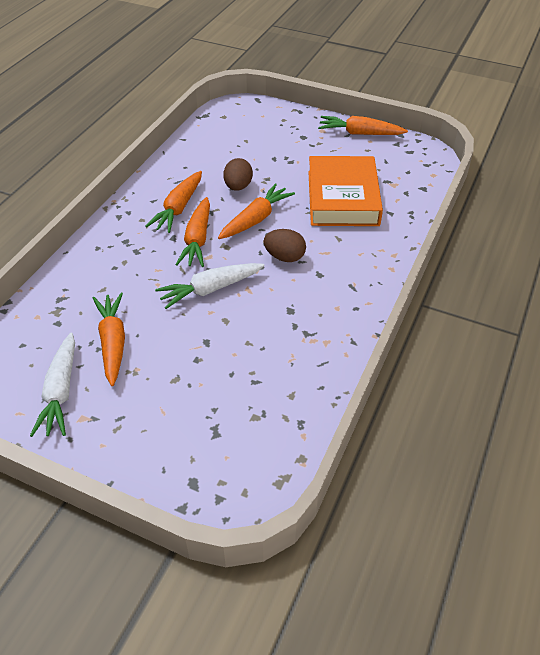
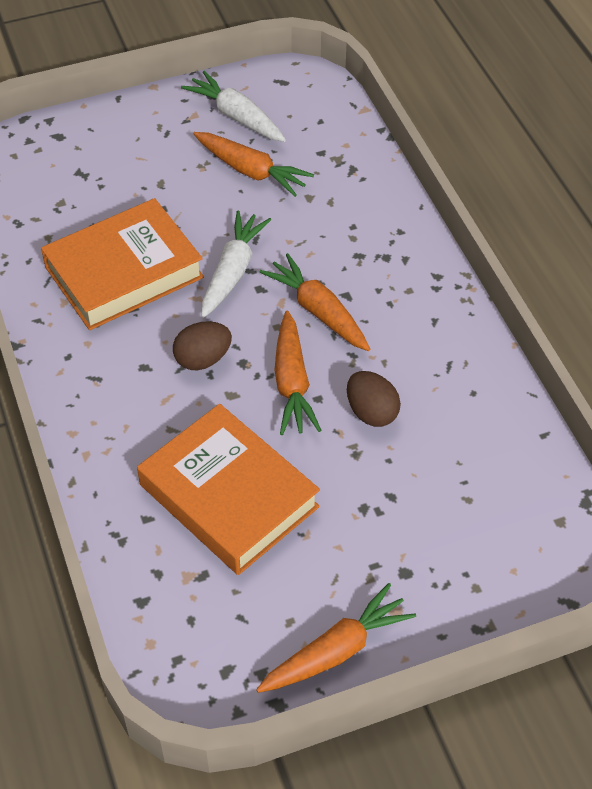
camera: 135 degrees right, 5 degrees up
(178, 208) = (392, 332): orange carrot -> none
(270, 333) = (124, 272): none -> orange book

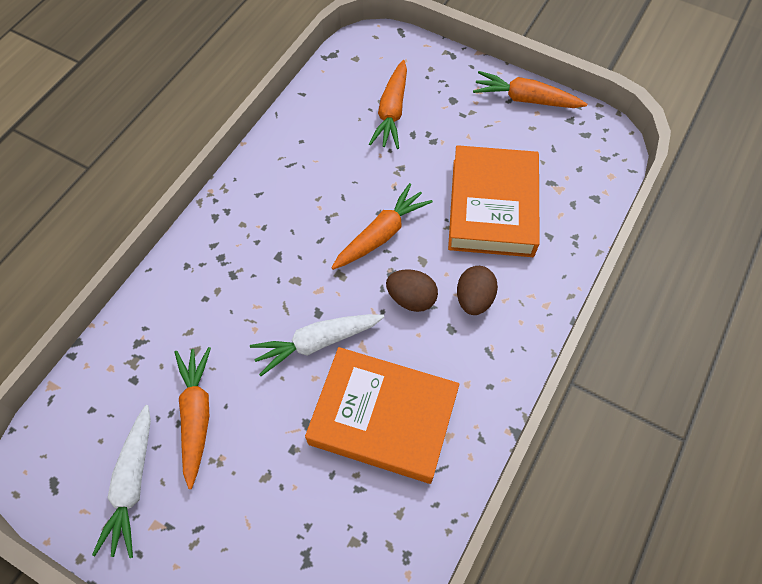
camera: 130 degrees left, 10 degrees up
(318, 311) = (307, 262): orange carrot -> orange carrot (392, 112)
(371, 412) = (364, 179): brown egg -> brown egg (474, 299)

